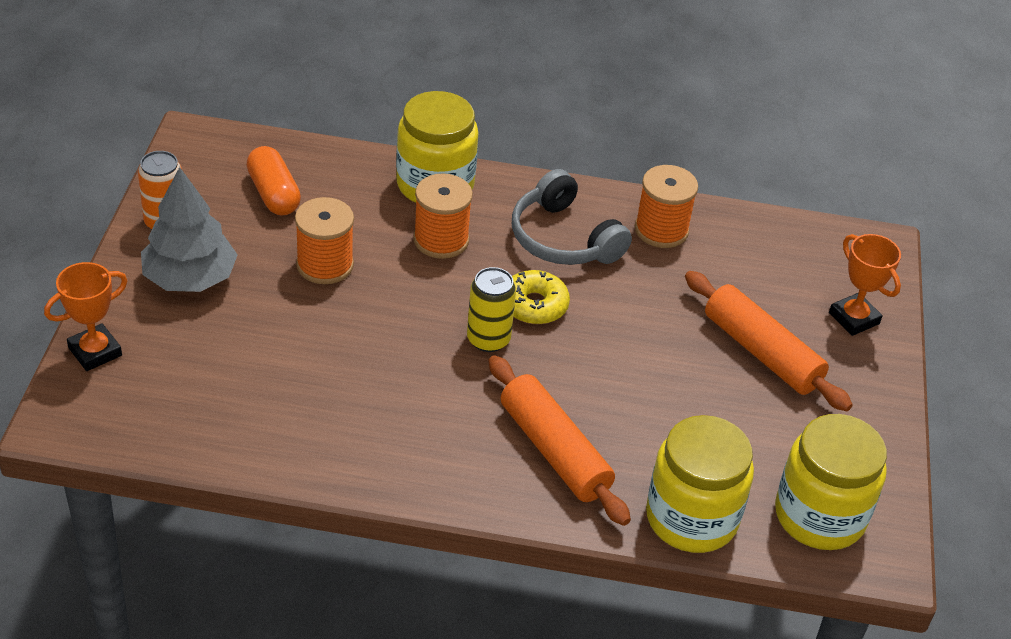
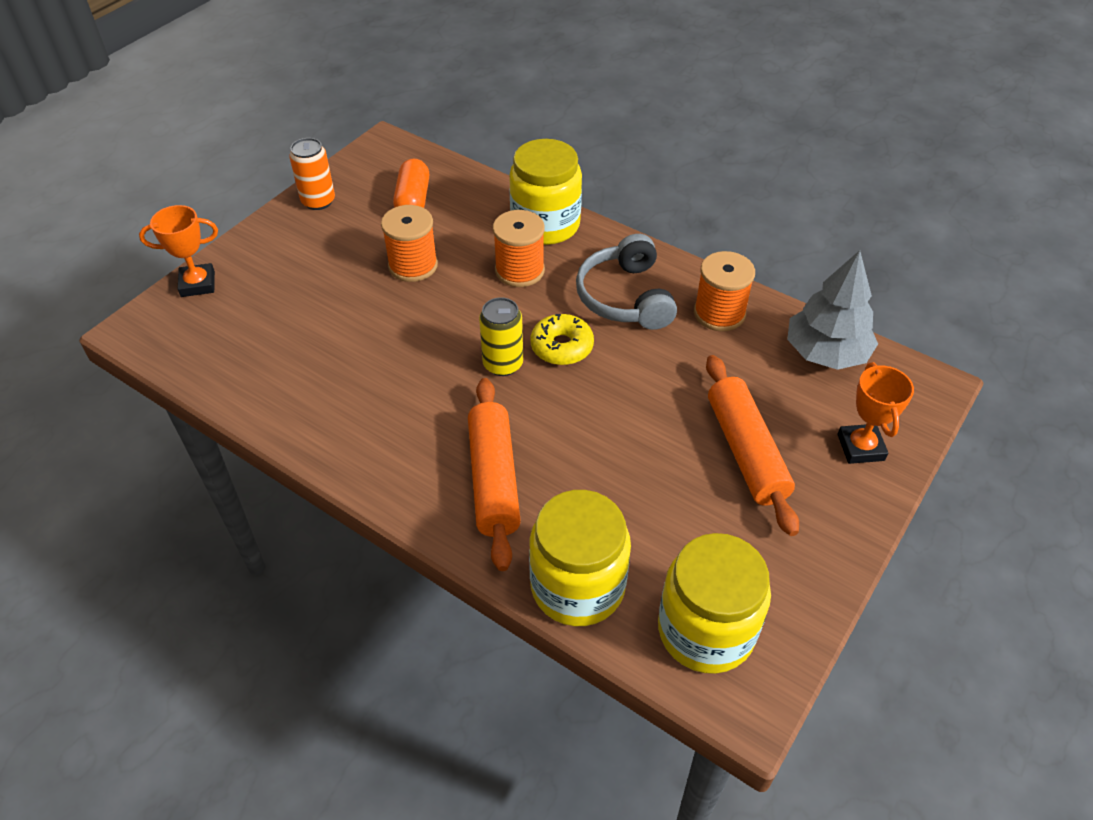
camera: 30 degrees right, 5 degrees up
(190, 278) = (305, 248): grey tree -> grey tree (826, 353)

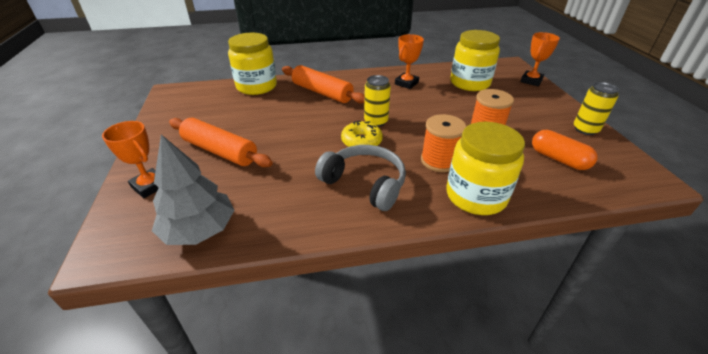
camera: 135 degrees right, 10 degrees down
(318, 201) = (585, 129): orange can -> yellow can
(348, 404) = (406, 83): none -> orange trophy
(706, 630) = (197, 97): yellow jar -> yellow jar (470, 83)
(719, 313) = (297, 211): orange spool -> none

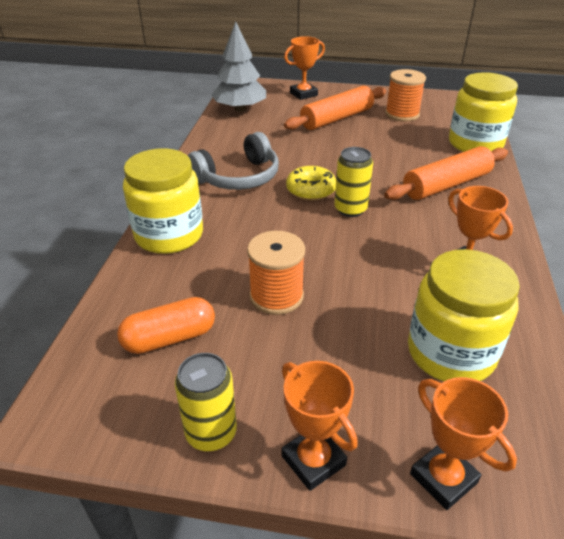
camera: 110 degrees right, 0 degrees up
(439, 161) = (241, 231): orange spool -> orange spool (402, 114)
(561, 104) = (313, 460): none -> orange trophy

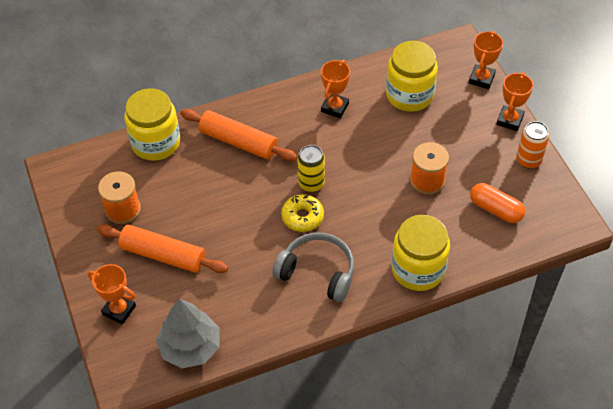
camera: 120 degrees left, 15 degrees up
(211, 432) = (528, 160): yellow can -> orange can

